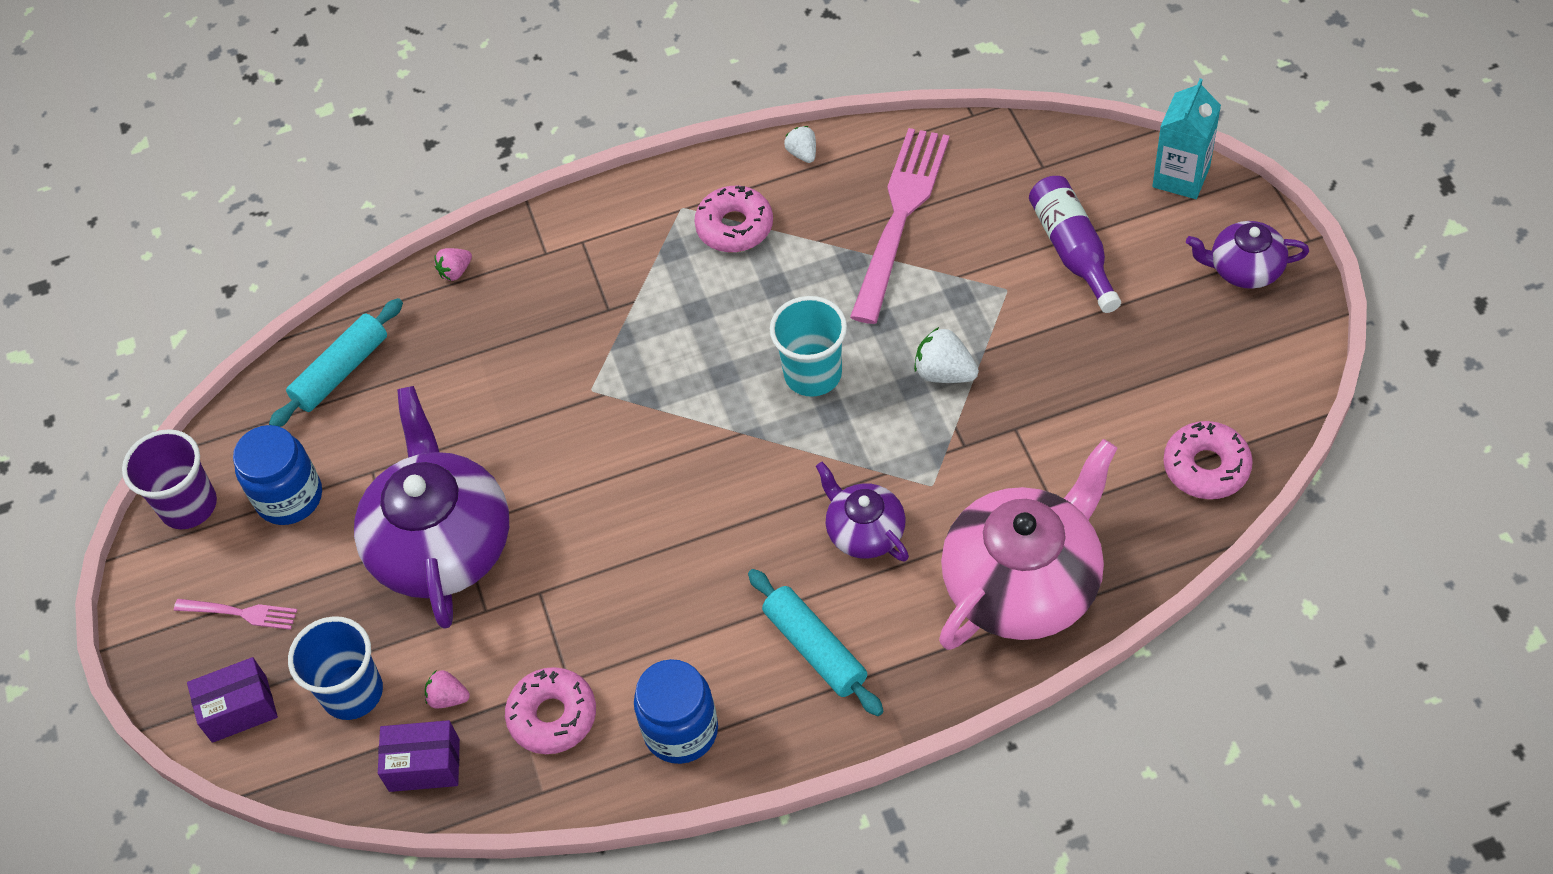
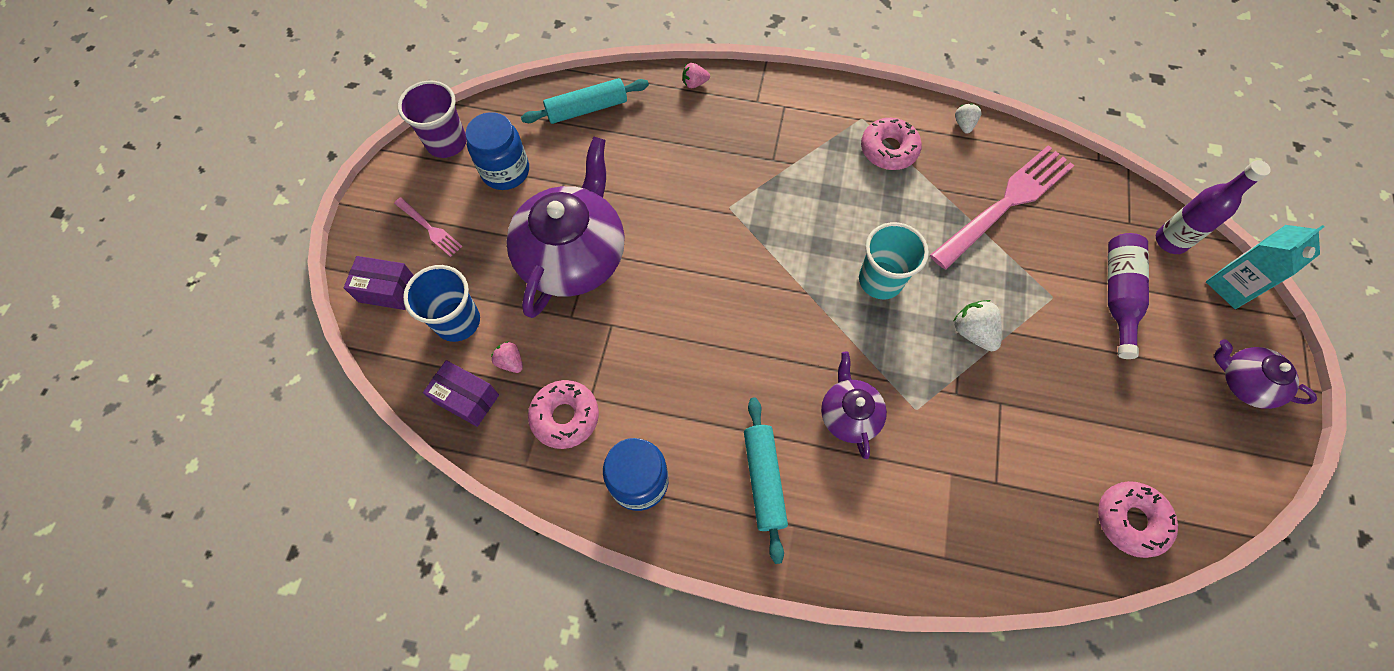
camera: 25 degrees right, 10 degrees up
(1023, 583) = (940, 525): pink teapot -> none
(1095, 163) = (1170, 241): none -> purple bottle

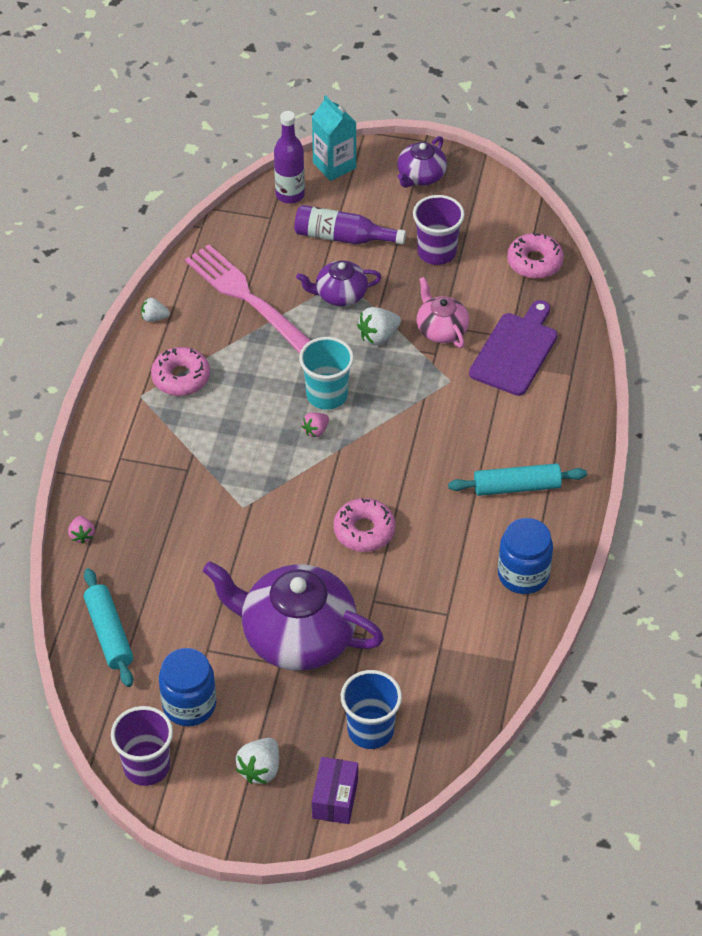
camera: 90 degrees left, 15 degrees down
(429, 228) = (260, 769): pink fork -> white strawberry
(467, 399) = (452, 713): purple box -> none
(510, 362) = (413, 680): pink strawberry -> pink strawberry (316, 430)
(565, 417) = (466, 632): pink donut -> pink donut (364, 531)
(849, 414) = (456, 426): purple teapot -> purple teapot (340, 294)
(974, 488) = (515, 351): none -> purple cutting board
(994, 401) = (441, 329): none -> pink teapot
(1119, 399) = (436, 252): none -> purple cup

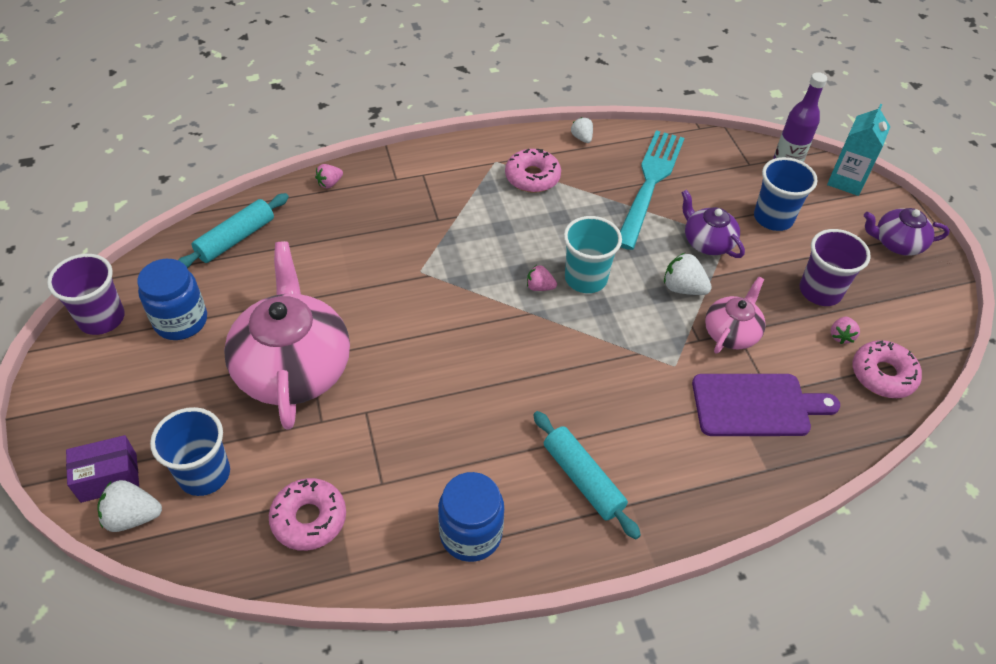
camera: 60 degrees right, 0 degrees up
(247, 298) = (650, 184): pink fork -> turquoise fork
(260, 769) = (125, 402): white strawberry -> white strawberry (133, 517)
(296, 636) = (293, 367): purple teapot -> pink teapot
(343, 237) = (773, 218): purple bottle -> blue cup
(364, 531) = (446, 370): pink donut -> pink donut (309, 519)
(486, 265) = (841, 336): none -> pink strawberry

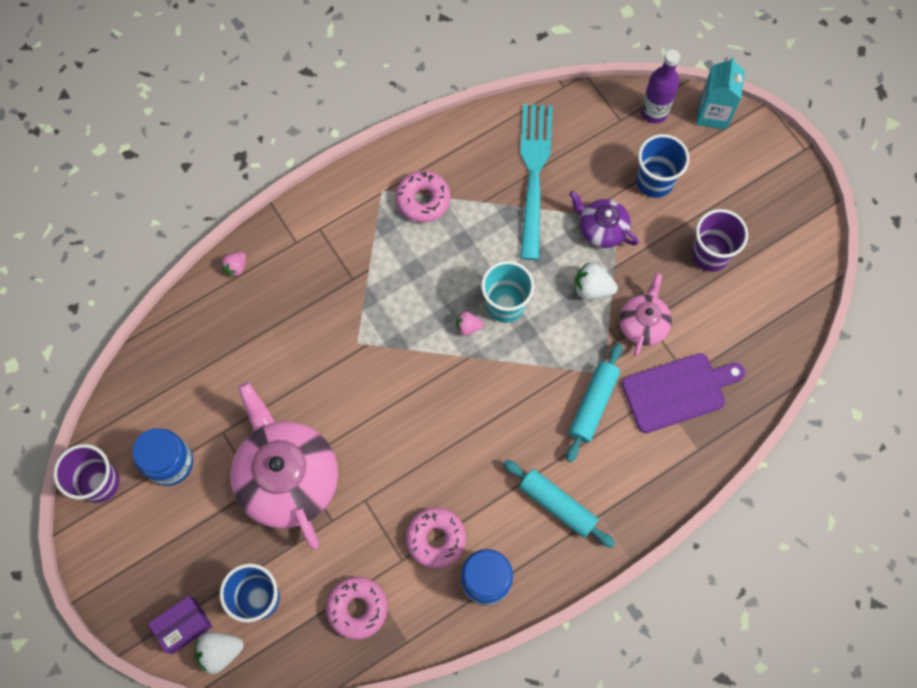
camera: 15 degrees left, 20 degrees up
(236, 239) = (177, 359): turquoise rolling pin -> turquoise rolling pin (593, 404)
(582, 138) = (455, 135): white strawberry -> none
(841, 336) = (735, 298): pink strawberry -> none
(882, 375) = (775, 328): pink donut -> pink donut (436, 539)
(897, 243) = (768, 177): purple teapot -> none

